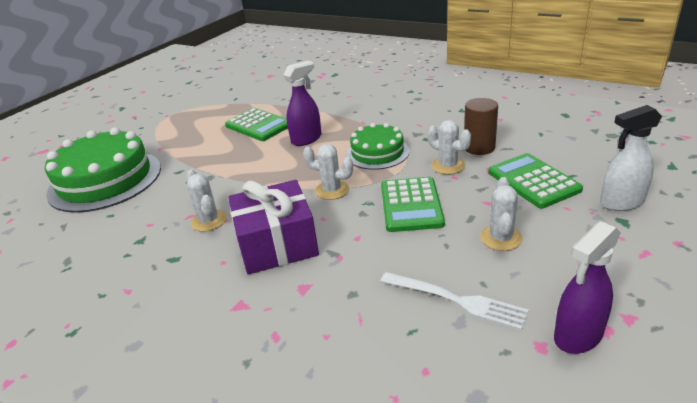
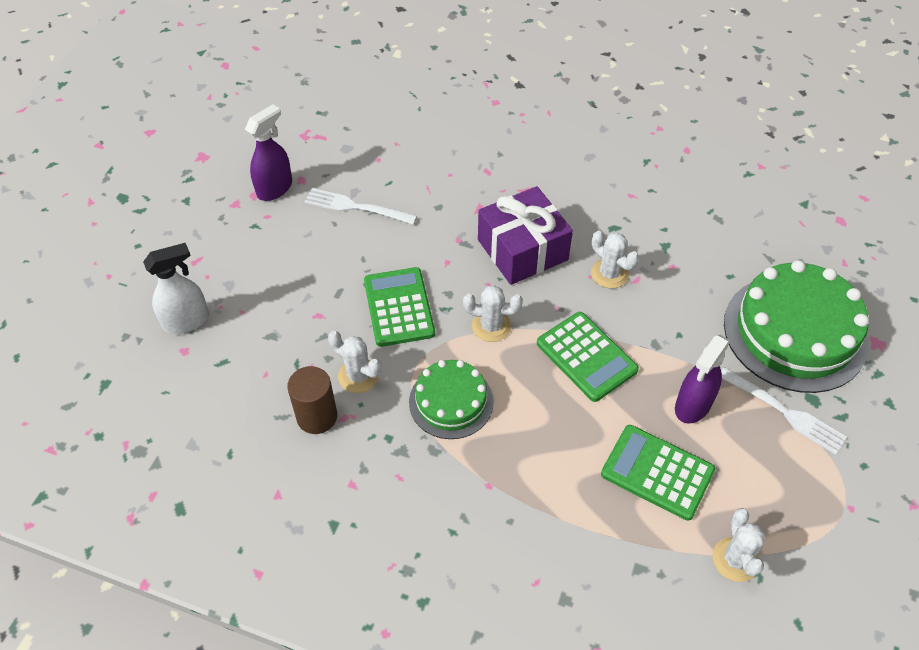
camera: 165 degrees right, 20 degrees up
(159, 145) = (784, 412): none -> white fork
(306, 139) = (561, 433): purple spray bottle -> purple spray bottle (692, 406)
(501, 238) = (313, 269): white cactus -> white cactus (735, 559)
(533, 181) = (264, 351): green calculator -> green calculator (586, 357)

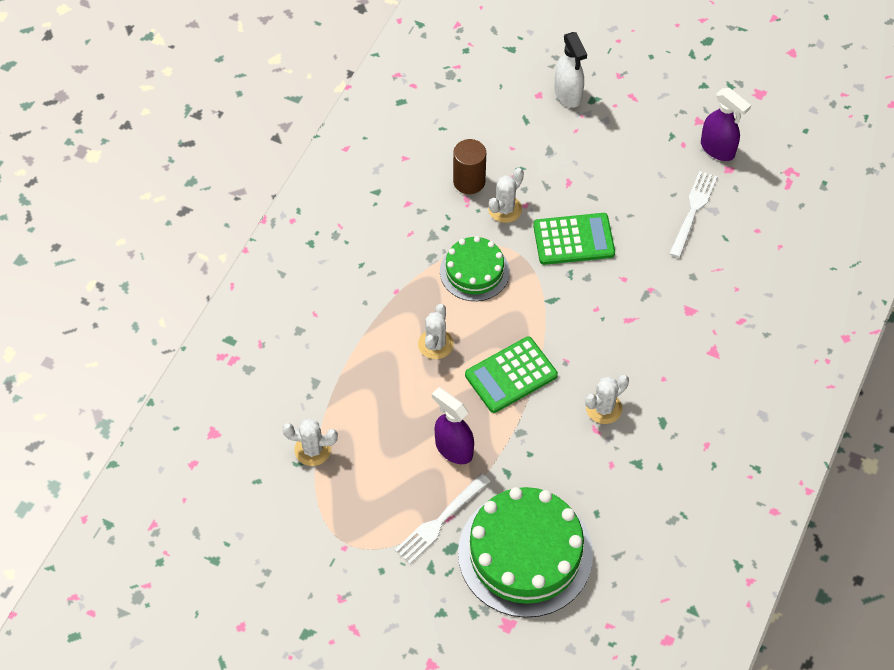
camera: 95 degrees right, 5 degrees up
(491, 326) = (549, 306): white cactus -> white cactus (435, 344)
(522, 250) = (636, 340): purple gift -> none
(657, 472) = (393, 409): green calculator -> none

